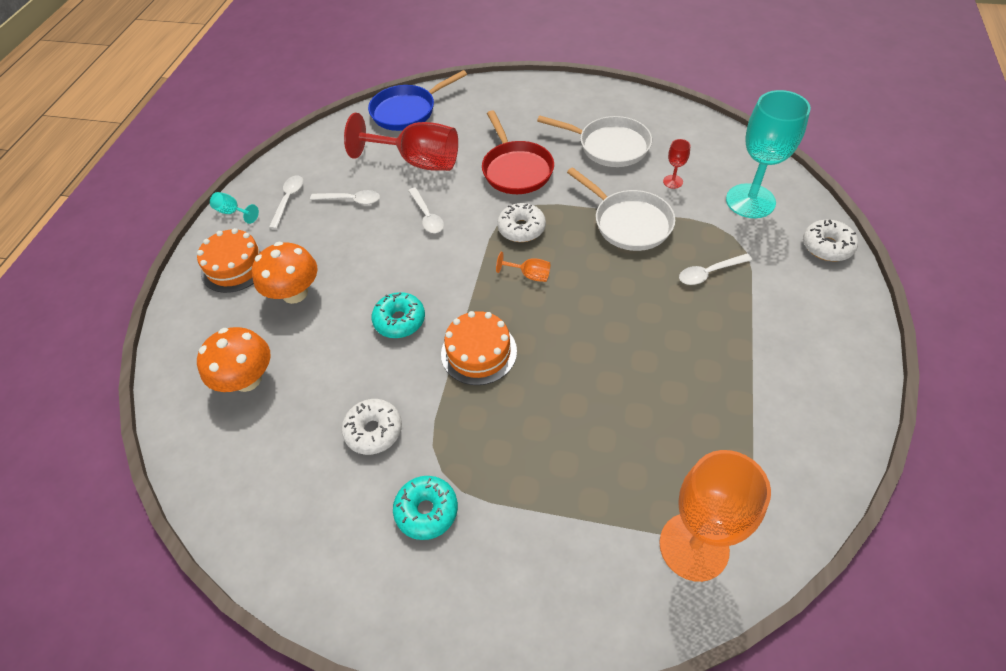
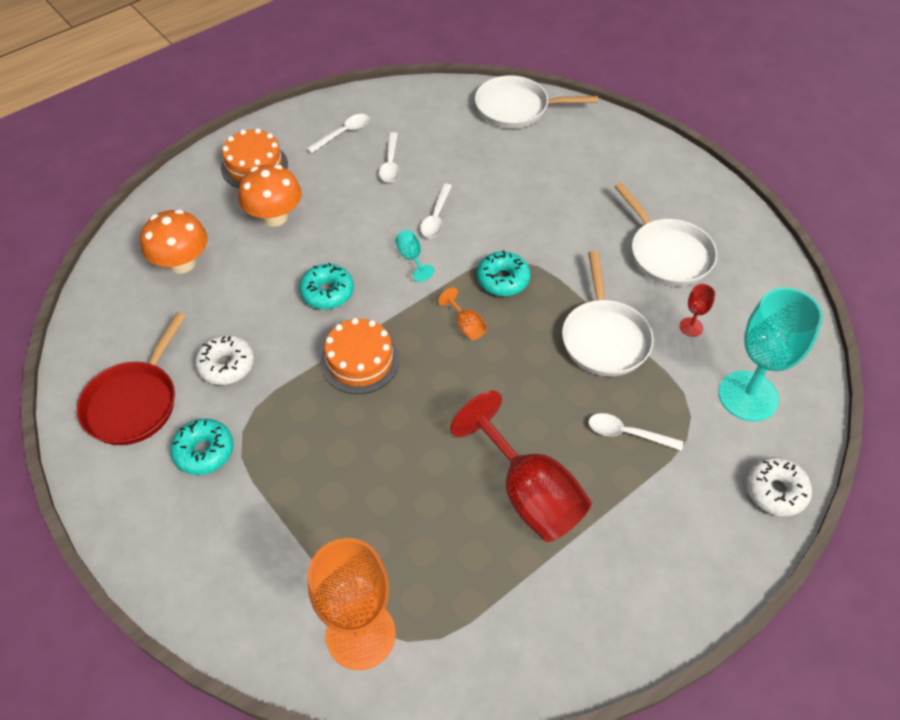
camera: 35 degrees right, 0 degrees up
(233, 212) = (293, 118): turquoise goblet -> turquoise goblet (411, 258)
(351, 200) = (390, 164): white spoon -> white spoon turned 45 degrees clockwise
(407, 111) = (517, 108): blue pan -> white pan
(418, 162) = (478, 163): red goblet -> red goblet (529, 494)
(516, 169) = (555, 222): red pan -> red pan (134, 402)
(521, 228) = (503, 280): white donut -> turquoise donut

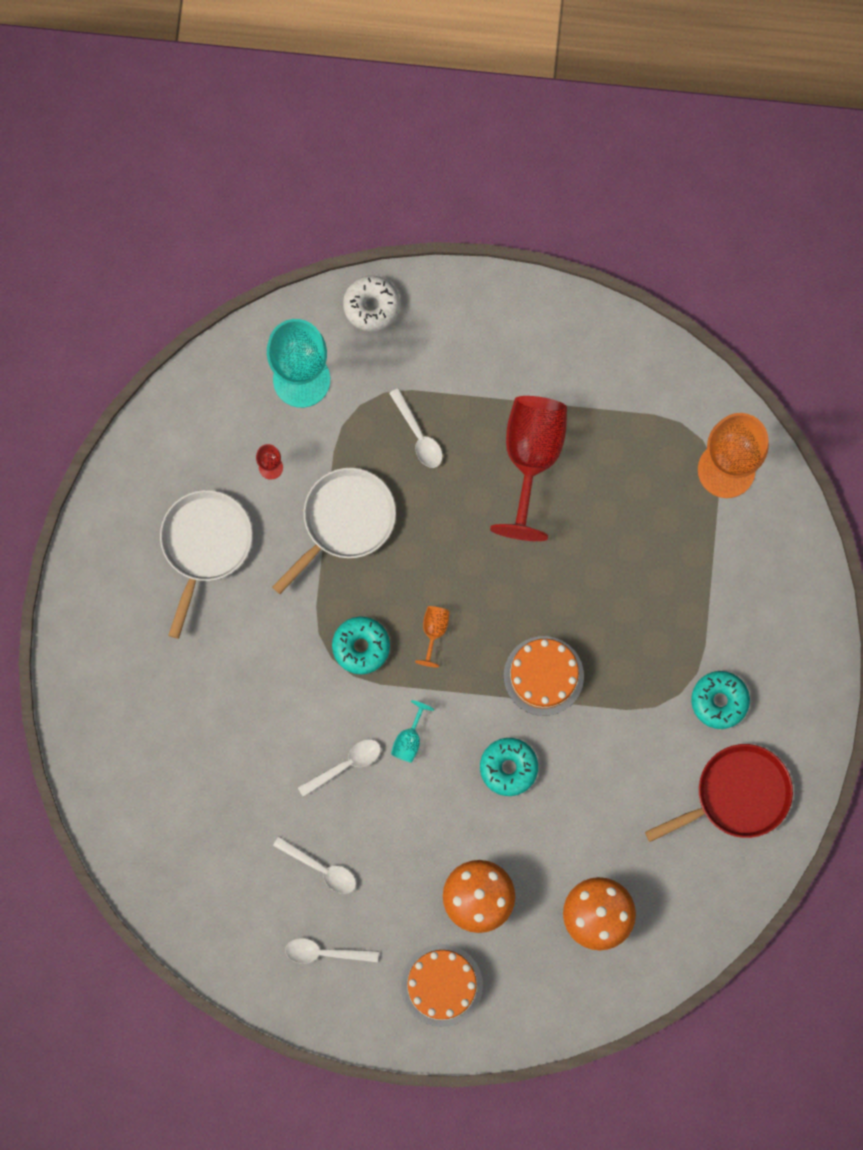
camera: 135 degrees left, 25 degrees up
(226, 365) = (644, 767): white donut -> none
(390, 164) = (321, 868): white spoon -> white spoon turned 75 degrees clockwise
(517, 108) = (135, 830): white pan -> none

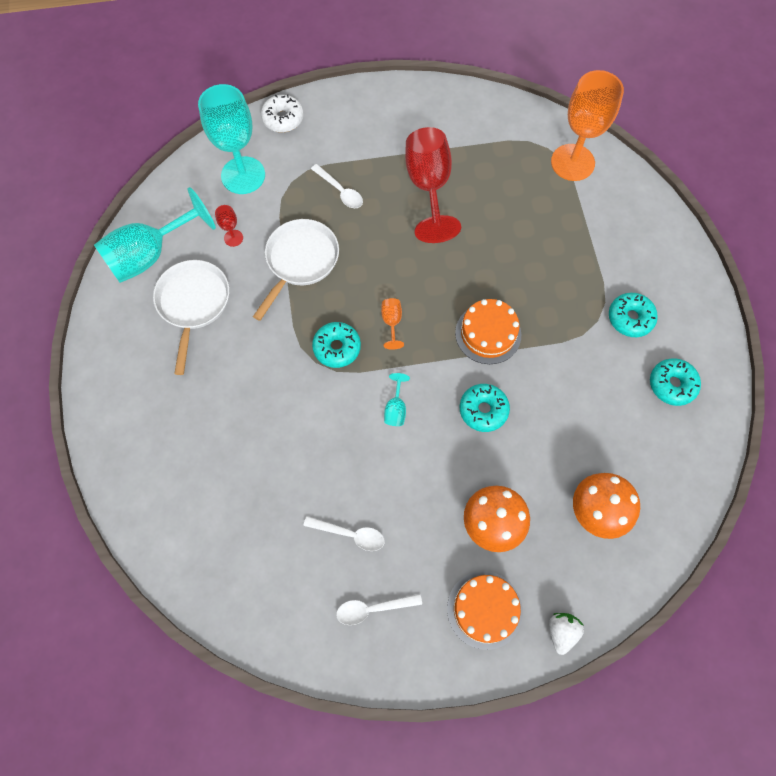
camera: 15 degrees left, 10 degrees down
(165, 465) = (150, 255): none -> turquoise goblet
(346, 765) = (349, 442): white spoon -> none
(515, 1029) = (561, 632): none -> white strawberry
(736, 795) = (672, 385): red pan -> turquoise donut

